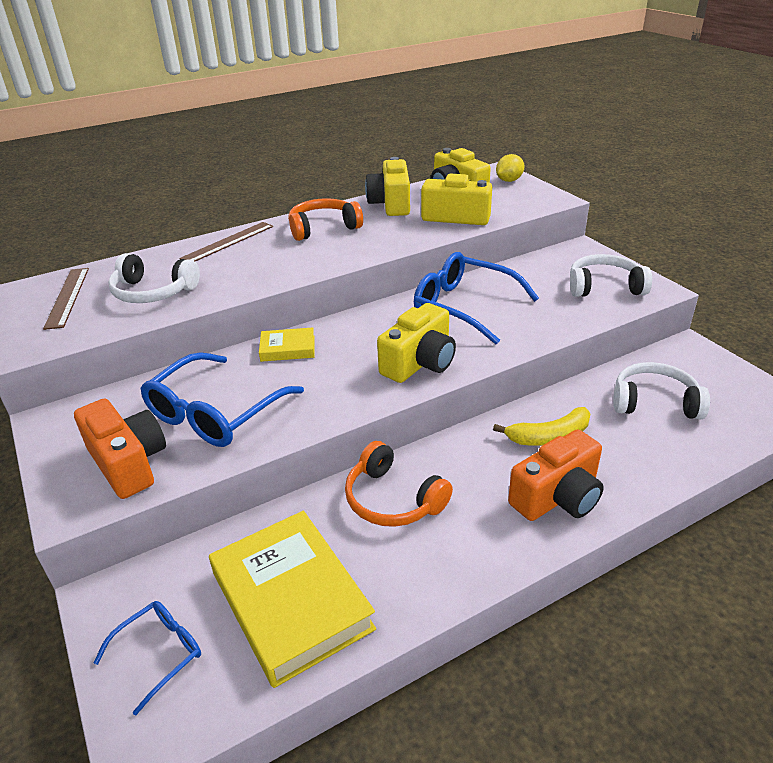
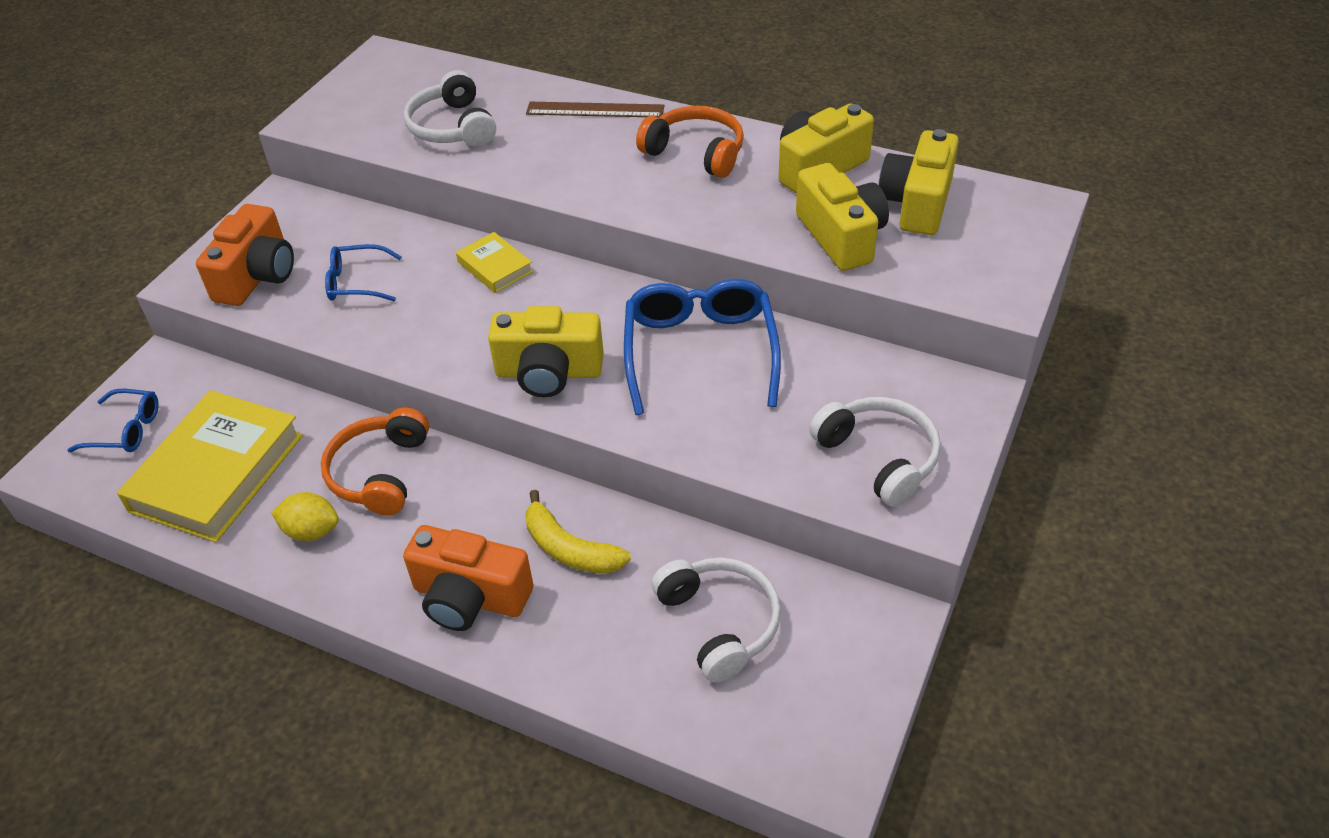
camera: 55 degrees right, 10 degrees up
(67, 297) = (402, 87): brown ruler -> none
(215, 413) = (356, 282): blue glasses -> blue glasses, size x0.54
(509, 180) = (1018, 230): yellow lemon -> yellow lemon (311, 531)

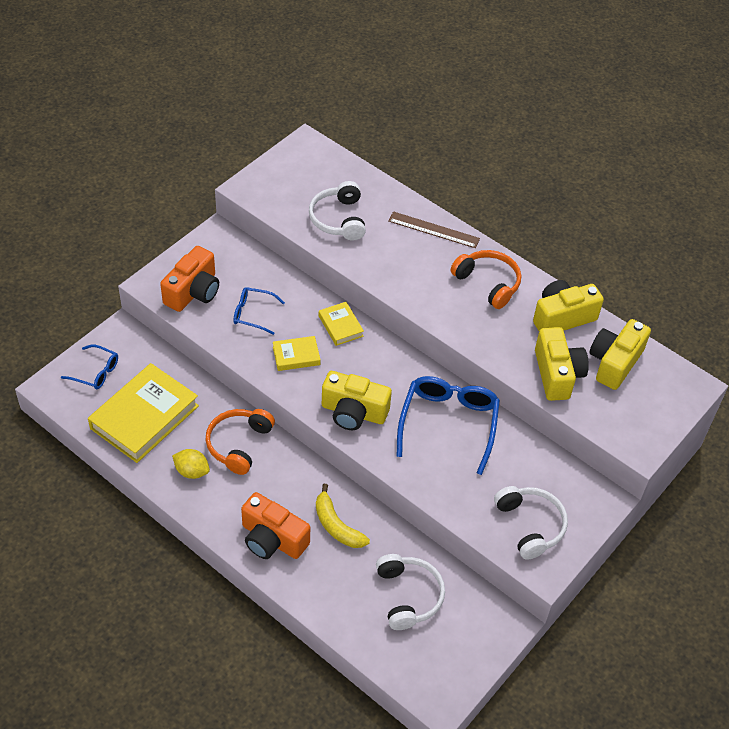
camera: 10 degrees right, 5 degrees up
(438, 320) = (296, 356): none -> yellow book

